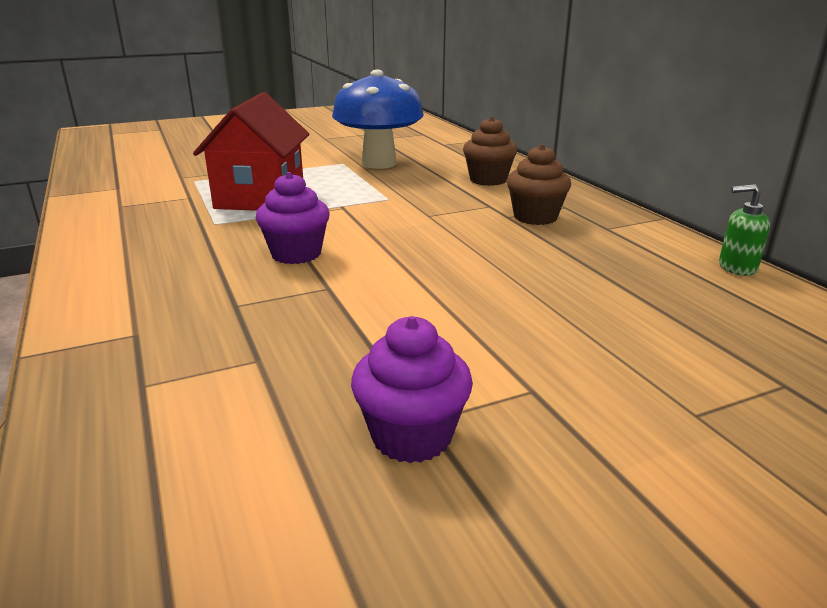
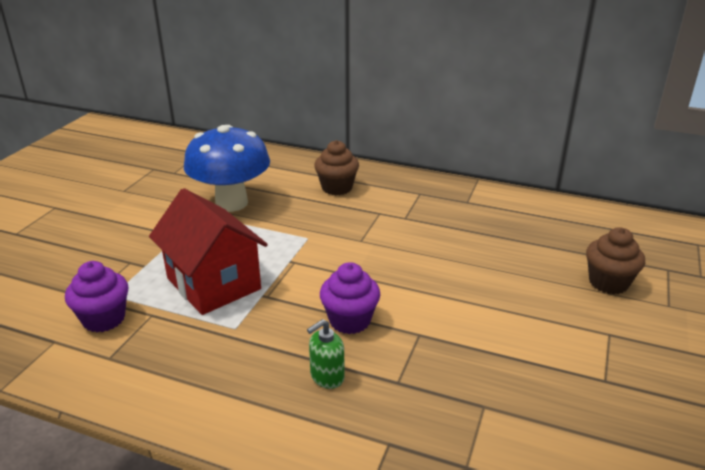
camera: 45 degrees left, 5 degrees up
(411, 436) = (615, 392): purple cupcake -> purple cupcake (104, 319)
(535, 217) = (420, 211): brown cupcake -> brown cupcake (608, 283)
(736, 267) = (559, 204): green soap dispenser -> green soap dispenser (327, 377)

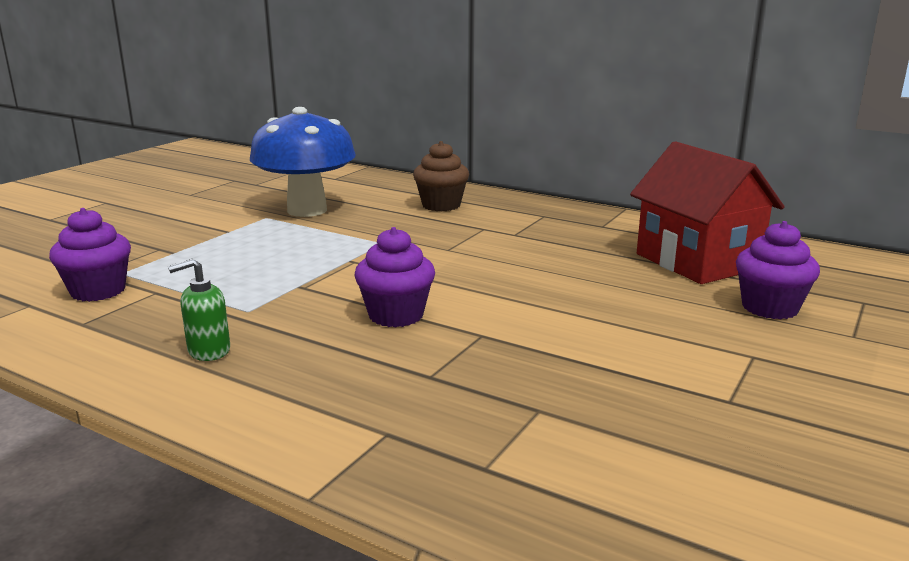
camera: 10 degrees right, 10 degrees down
(213, 283) = (245, 272): red house -> red house (697, 261)
(327, 377) = (338, 362): green soap dispenser -> green soap dispenser (208, 351)
(608, 283) = (769, 308): brown cupcake -> purple cupcake

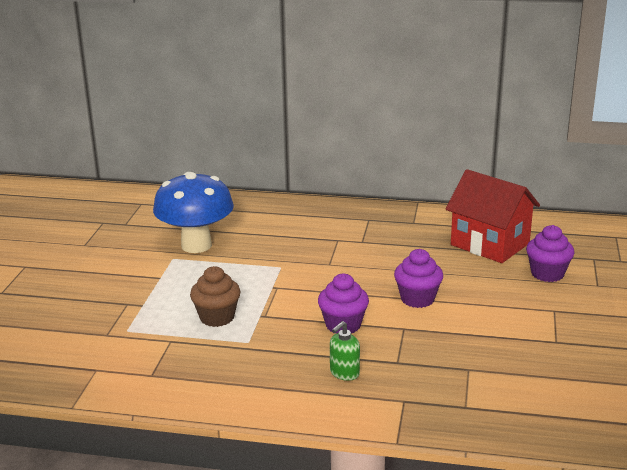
camera: 20 degrees left, 5 degrees up
(98, 291) = (130, 348): purple cupcake -> purple cupcake (417, 299)
(208, 351) = (256, 375): green soap dispenser -> green soap dispenser (344, 373)
(441, 205) = (290, 222): brown cupcake -> brown cupcake (217, 317)

